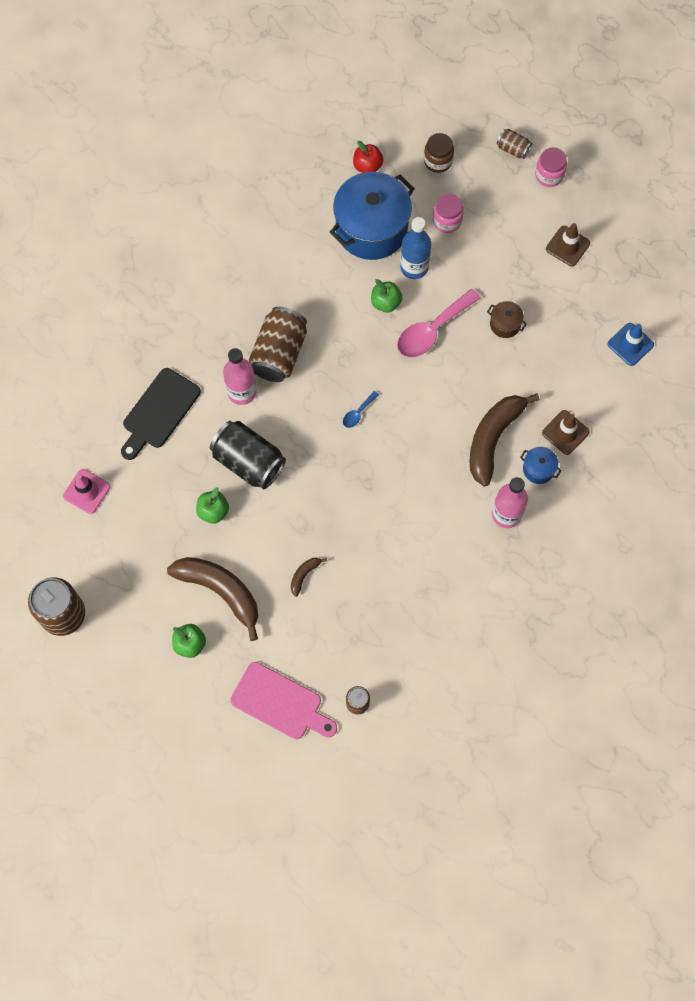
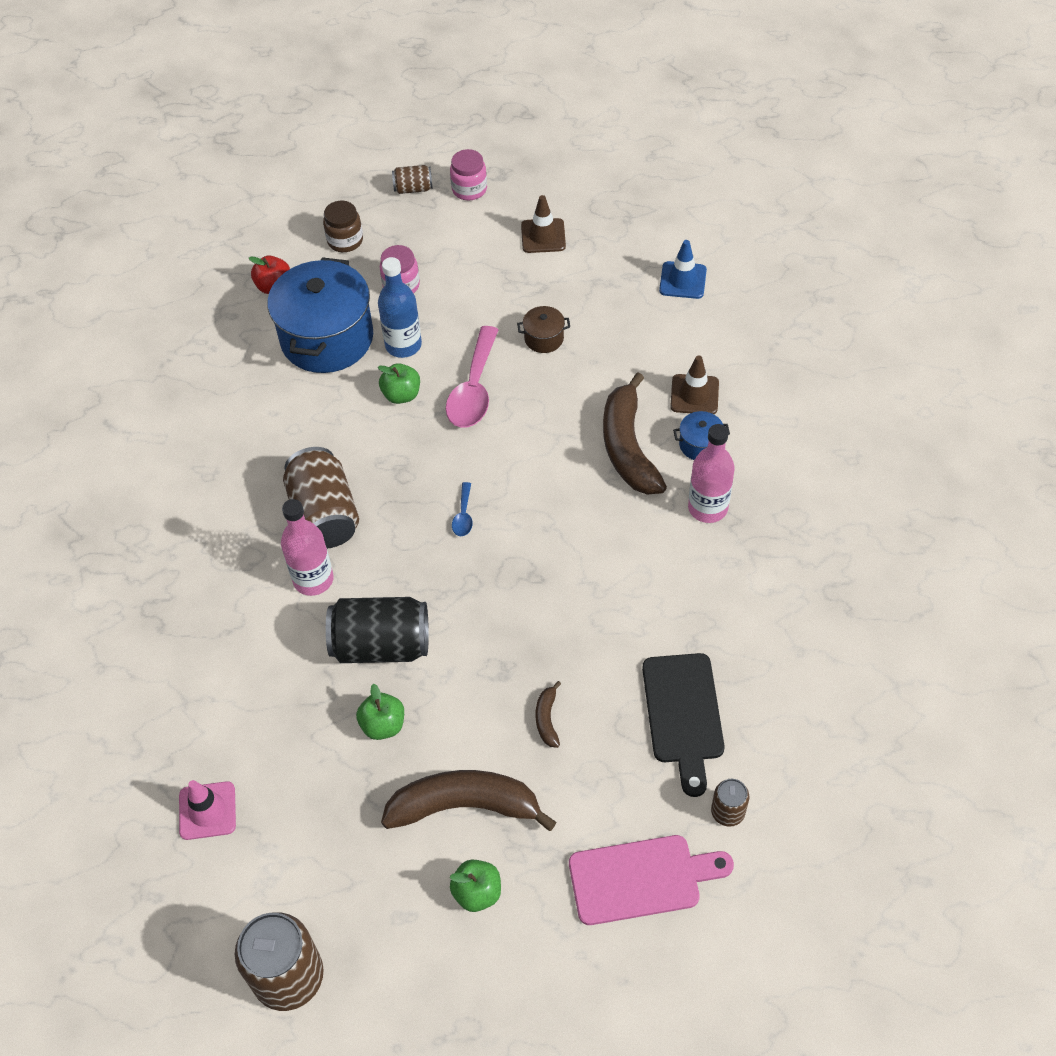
camera: 35 degrees left, 15 degrees down
(159, 412) = (230, 663): black cutting board -> black cutting board (683, 714)

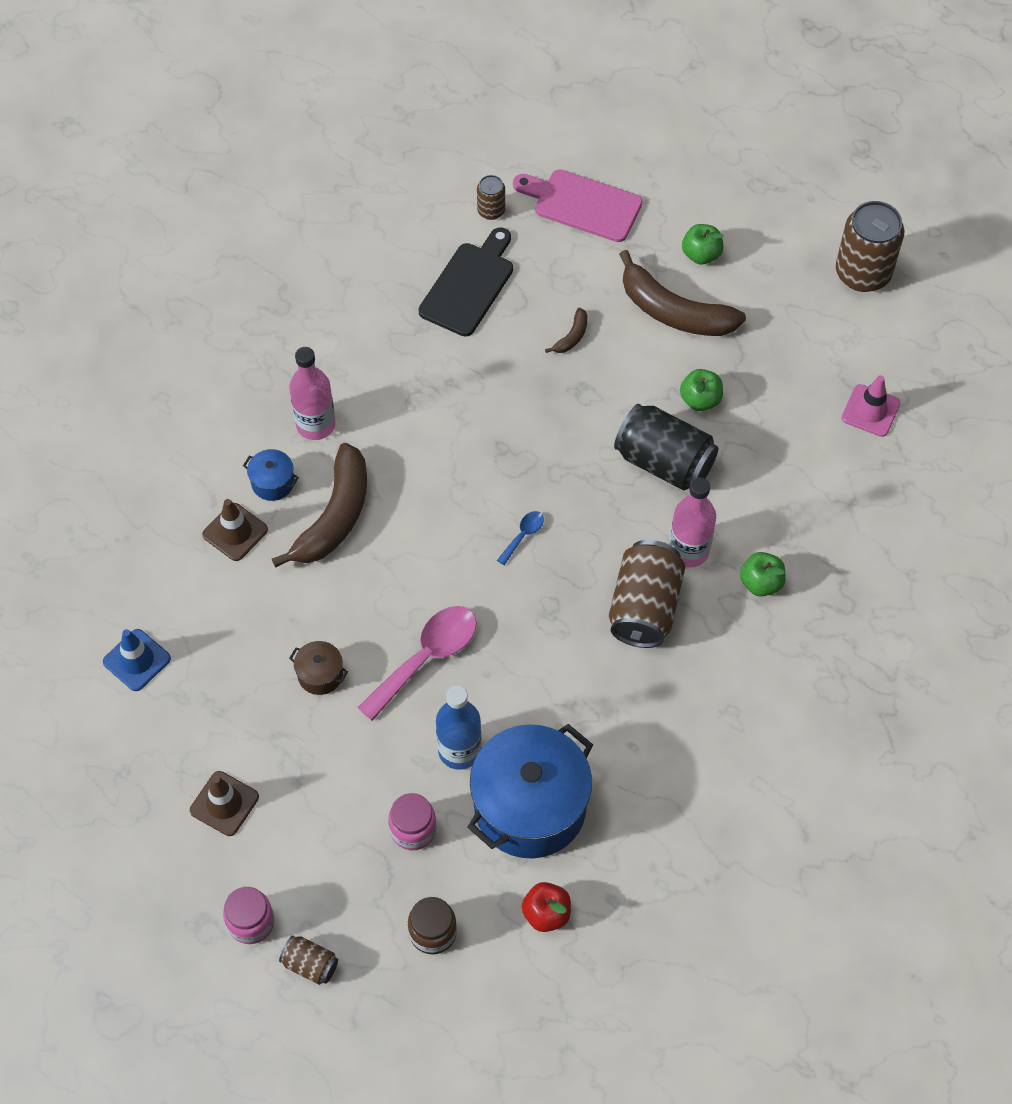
camera: 150 degrees left, 5 degrees up
(401, 395) = (498, 693): green apple -> green apple (761, 583)

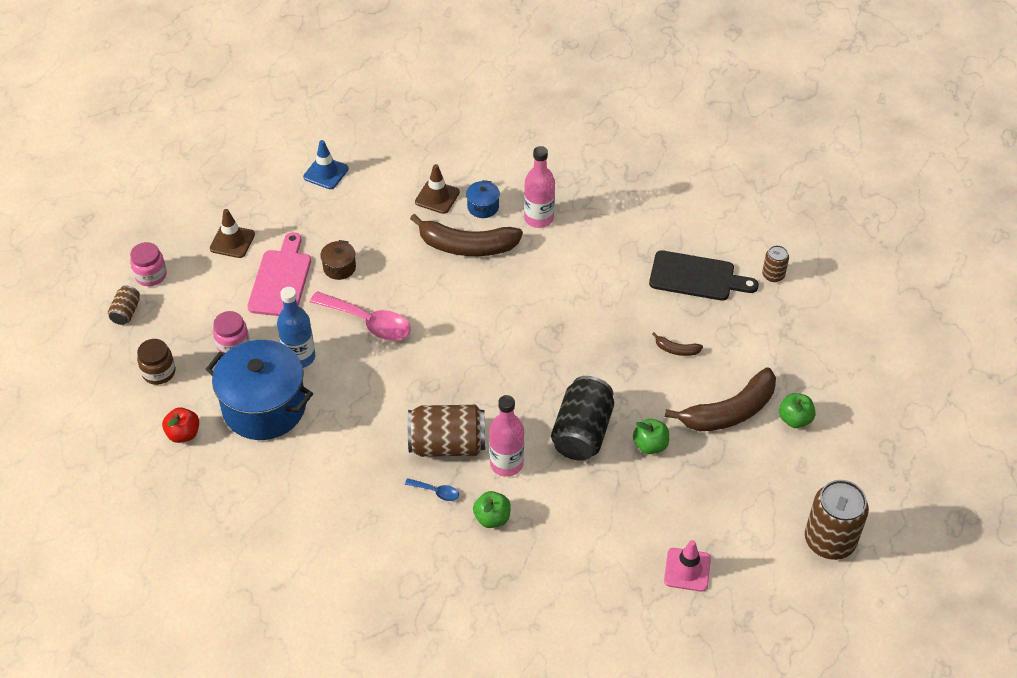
camera: 75 degrees right, 10 degrees down
(523, 535) = (486, 357): blue spoon -> blue spoon (436, 492)
(582, 204) = (807, 330): pink cutting board -> pink cutting board (281, 280)
(674, 311) = (729, 411): brown banana -> brown banana turned 135 degrees counterclockwise

